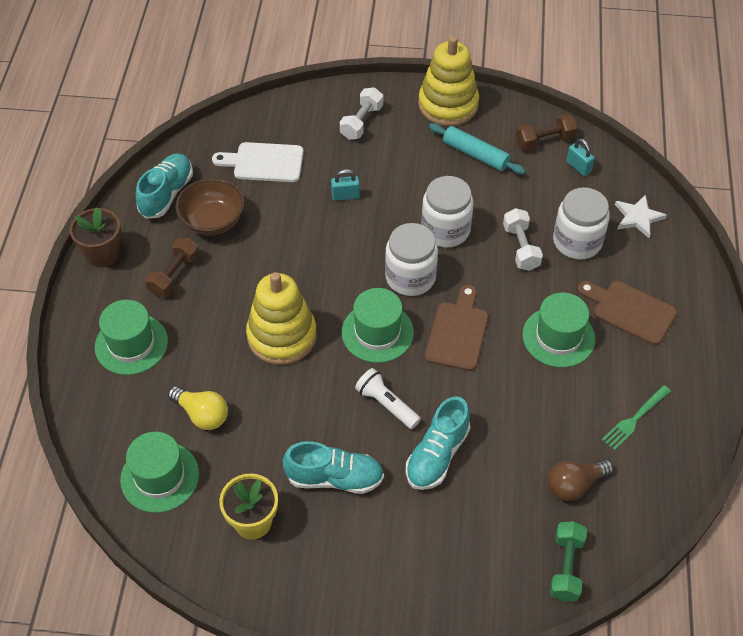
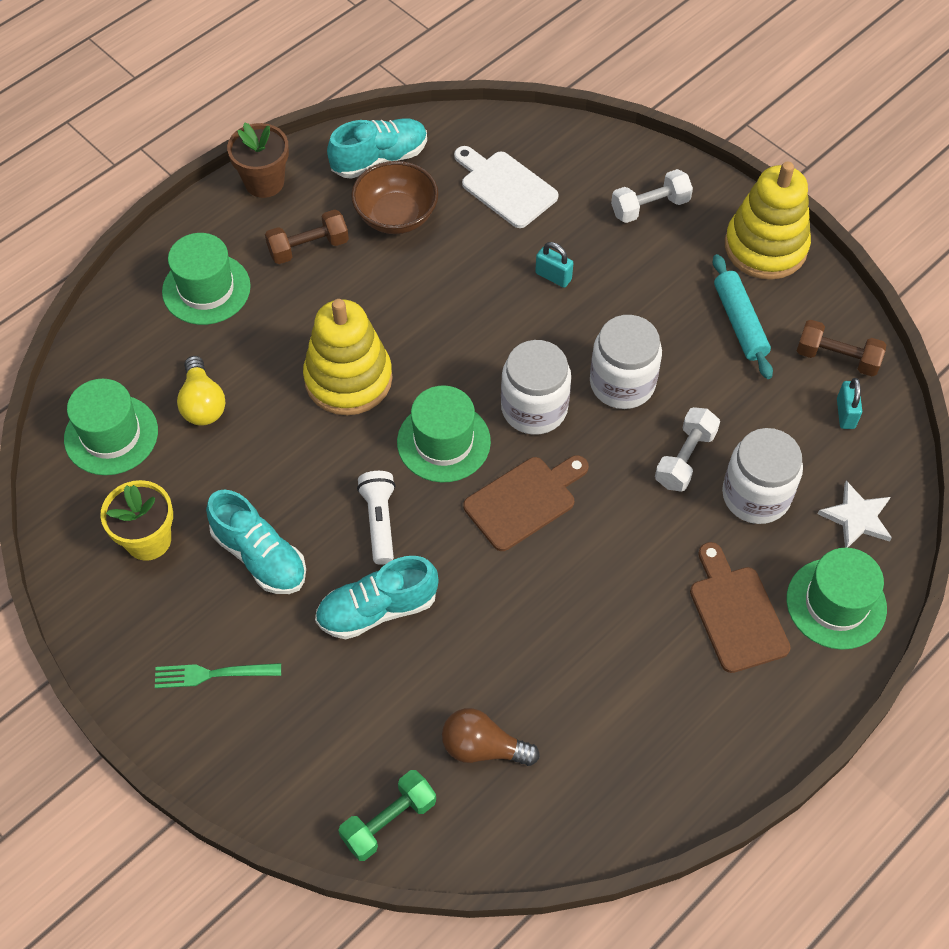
camera: 40 degrees right, 5 degrees up
(558, 337) = (626, 583): green hat -> green hat (836, 603)
(634, 419) = (618, 731): green fork -> green fork (212, 674)

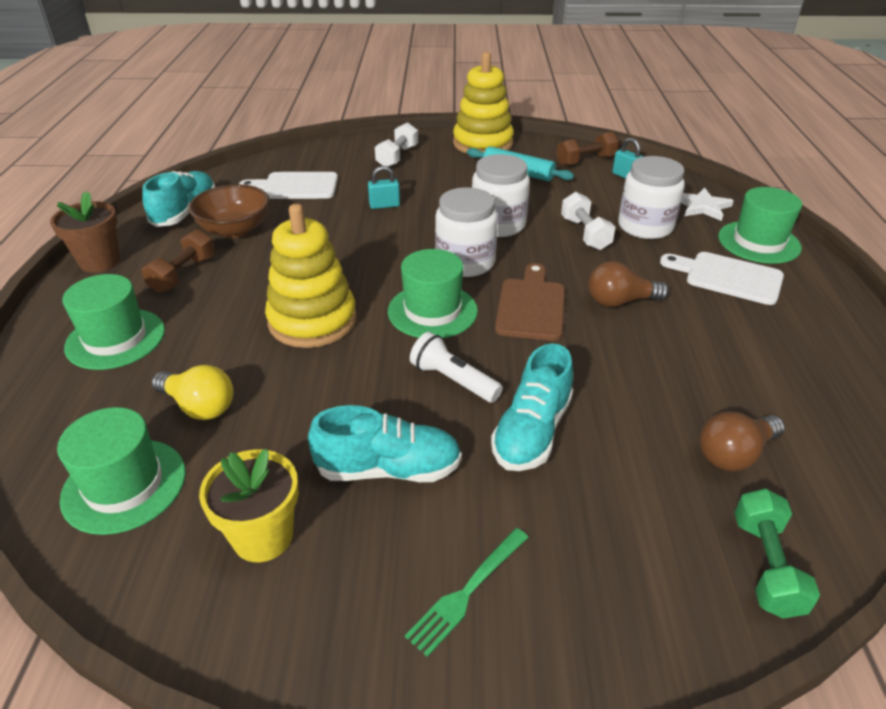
camera: 45 degrees left, 20 degrees down
(601, 557) = (620, 301): none -> brown light bulb
(736, 613) = (728, 277): brown cutting board -> white cutting board

